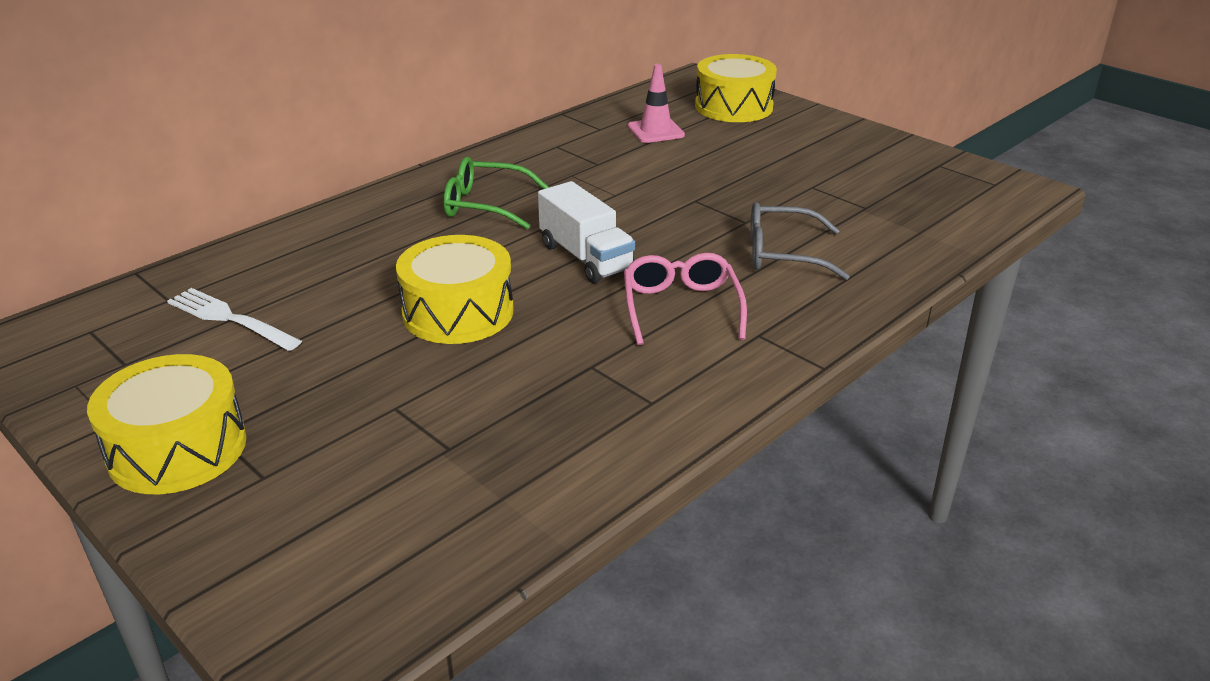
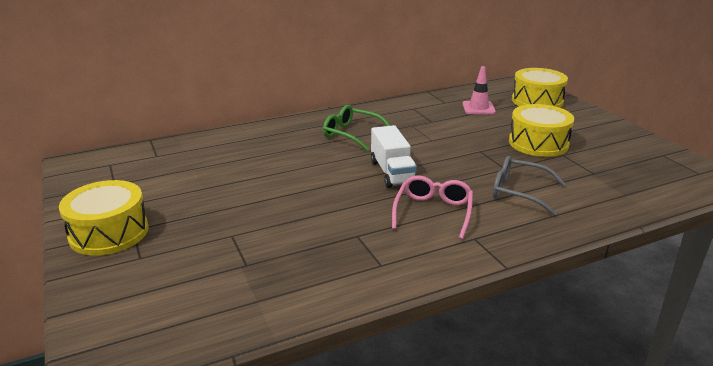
camera: 20 degrees right, 5 degrees down
(230, 319) = (179, 171): white fork -> none
(458, 312) = (299, 190): yellow drum -> yellow drum (538, 143)

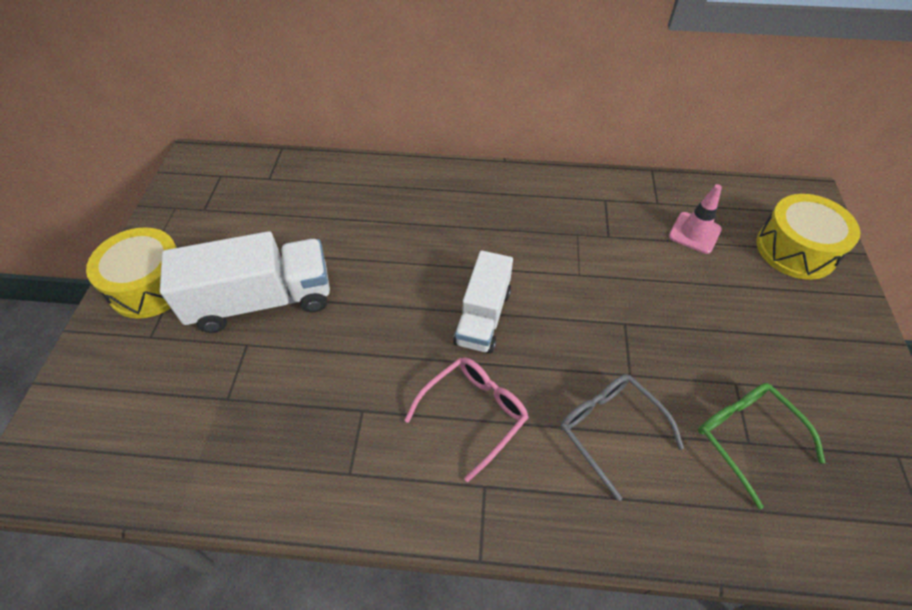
camera: 30 degrees right, 25 degrees up
(220, 212) = (262, 301): none -> white truck
(352, 134) = (491, 223): green glasses -> green glasses (746, 437)
(538, 143) = (719, 343): yellow drum -> none

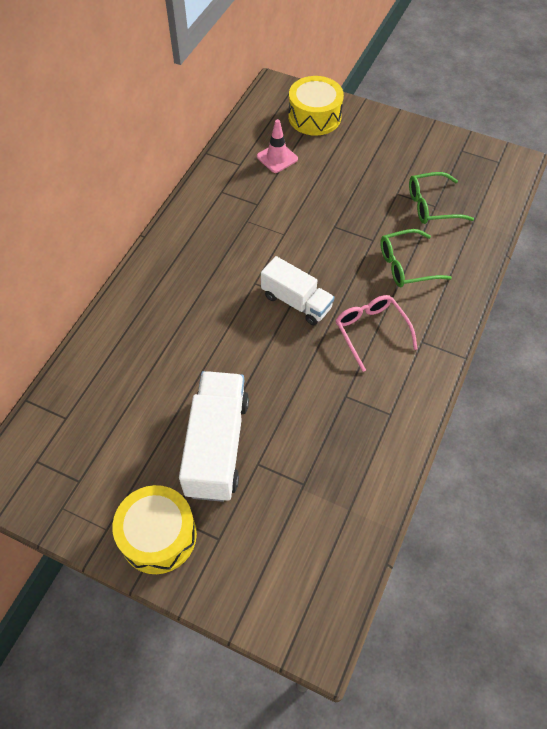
camera: 70 degrees left, 5 degrees up
(610, 430) = (406, 265): grey glasses -> green glasses

